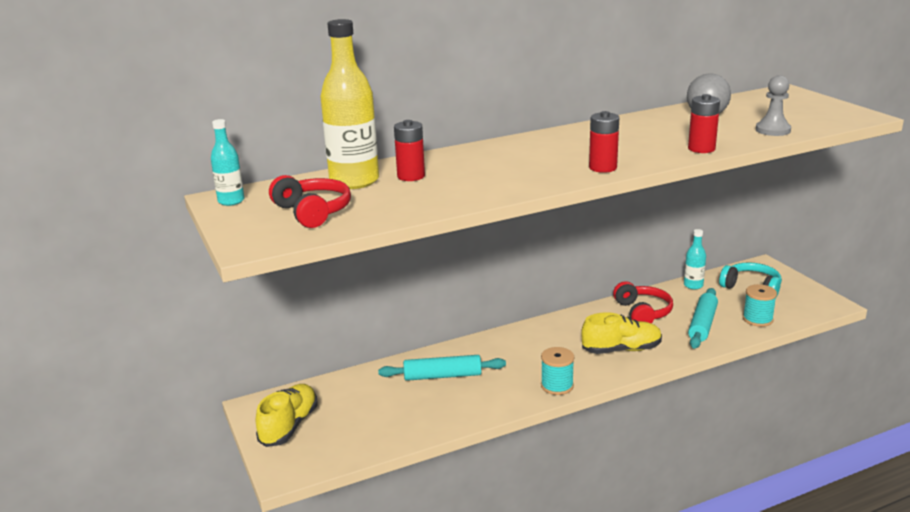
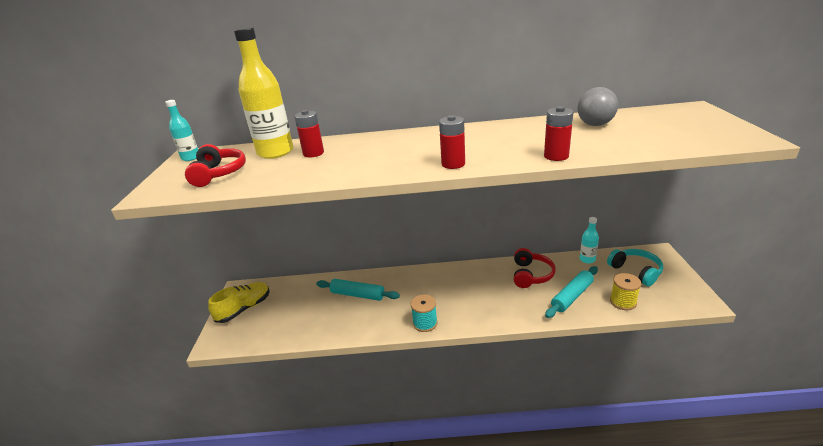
camera: 25 degrees right, 5 degrees up
(621, 350) = (493, 304): yellow shoe -> none
(757, 319) = (623, 302): turquoise spool -> yellow spool
(773, 130) = (643, 145): grey pawn -> none

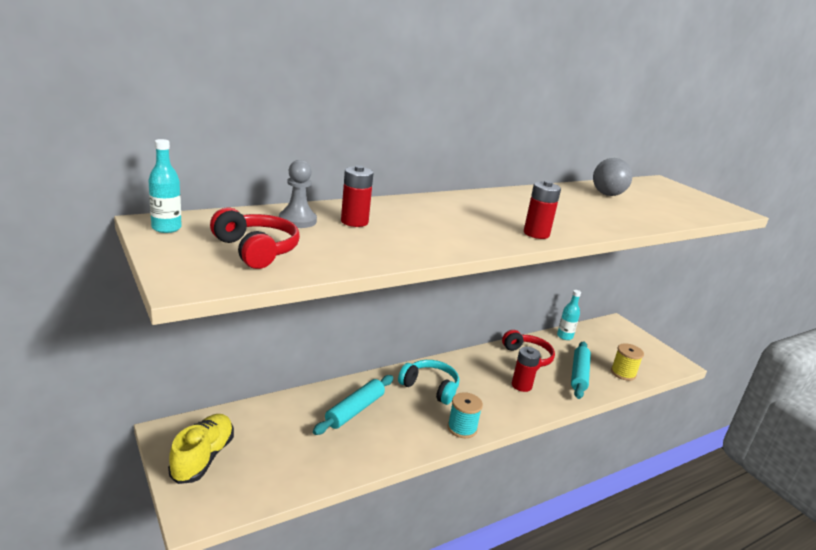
camera: 35 degrees left, 5 degrees down
(275, 152) = (297, 220): yellow bottle -> grey pawn
(357, 295) = (355, 410): turquoise rolling pin -> turquoise rolling pin turned 45 degrees counterclockwise
(556, 156) = (617, 225): red battery -> red battery (521, 385)
(636, 271) = (612, 343): turquoise headphones -> turquoise headphones (430, 387)

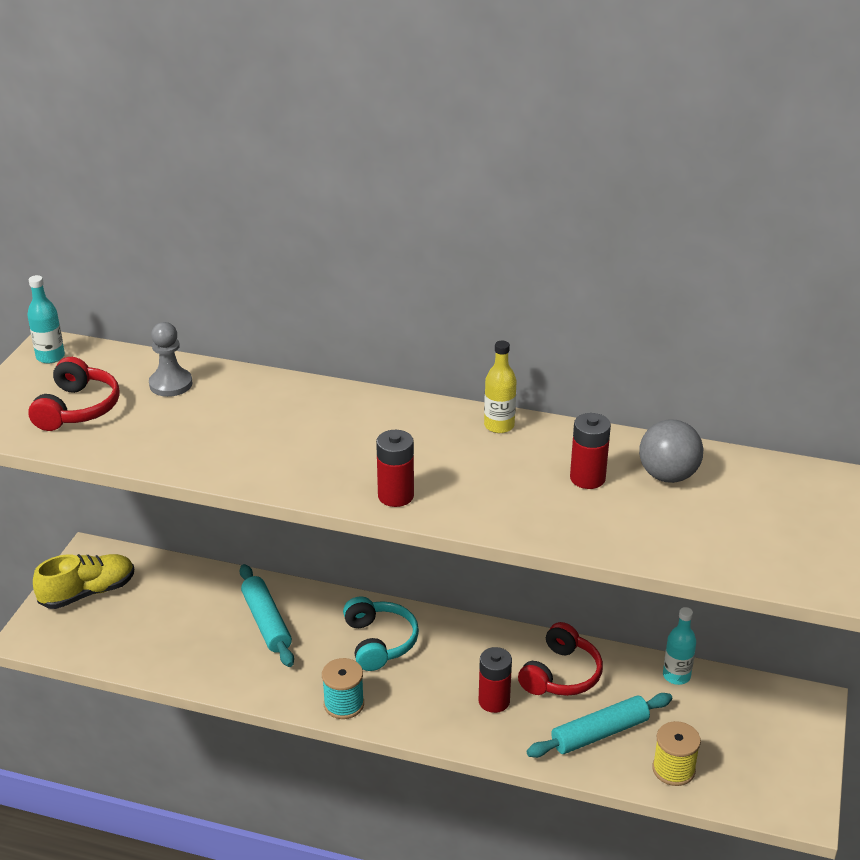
camera: 50 degrees right, 10 degrees up
(354, 222) = (222, 404): red battery -> red battery (587, 478)
(355, 410) = (266, 622): turquoise rolling pin -> turquoise rolling pin turned 75 degrees clockwise
(510, 194) = (499, 425): none -> yellow bottle

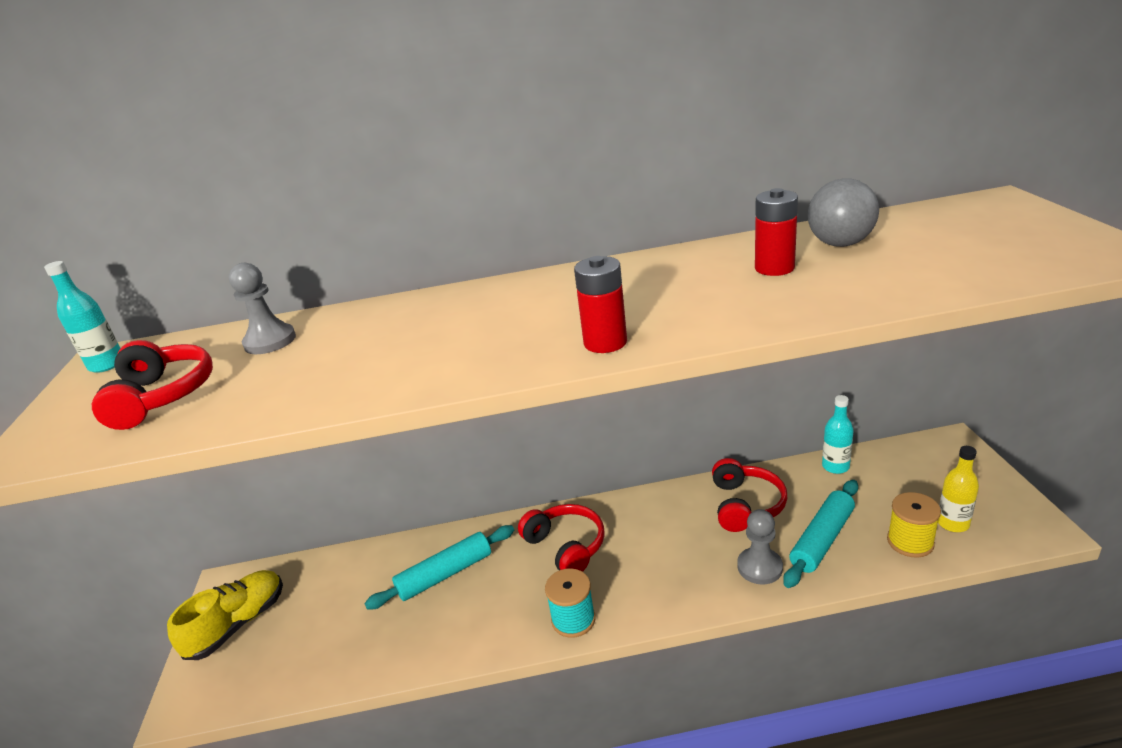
camera: 20 degrees left, 5 degrees down
(266, 622) = (445, 574): turquoise rolling pin -> turquoise rolling pin turned 75 degrees counterclockwise
(379, 642) = (566, 546): turquoise headphones -> red headphones
(494, 701) = (709, 553): red battery -> none
(499, 425) = (645, 263): yellow bottle -> yellow bottle (952, 523)
(525, 731) = (759, 567): none -> grey pawn

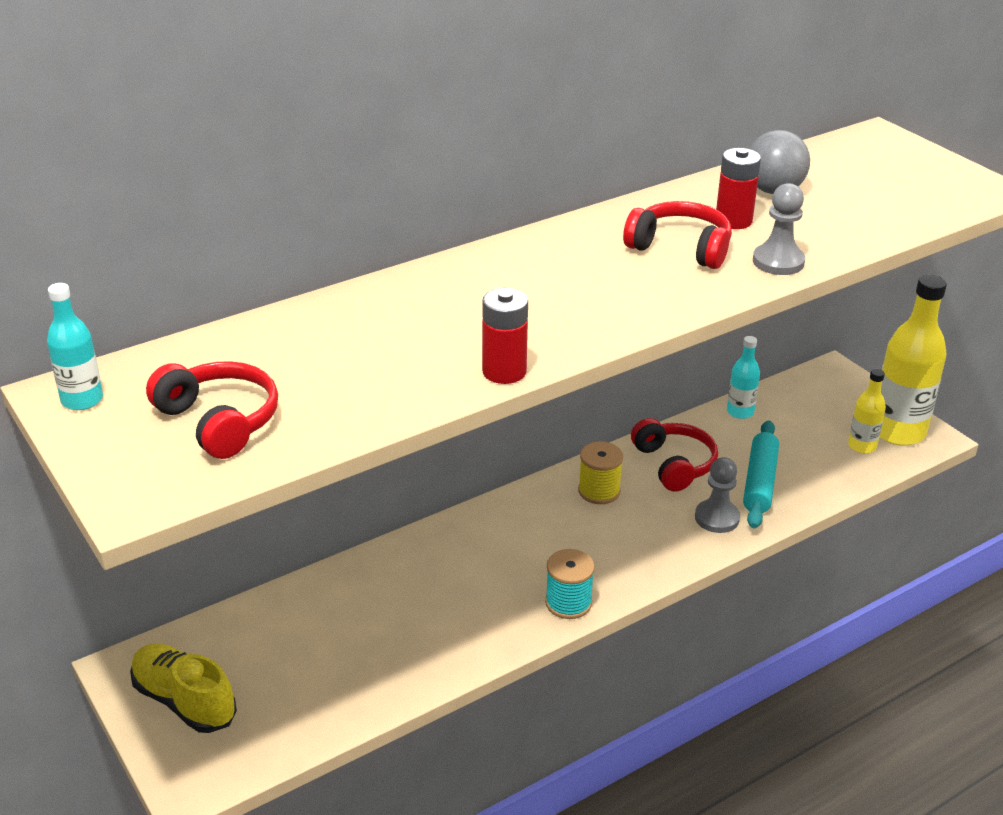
camera: 30 degrees left, 5 degrees up
(238, 624) = (184, 701): yellow shoe -> yellow shoe turned 60 degrees counterclockwise
(270, 341) = (270, 348): grey pawn -> grey pawn (778, 262)
(445, 574) = (400, 595): turquoise rolling pin -> none
(566, 546) = (516, 539): red headphones -> red headphones (680, 248)
(605, 342) = (641, 310): red battery -> red battery (504, 372)
(910, 542) = (834, 469): yellow spool -> yellow spool (599, 491)
(1002, 515) = (897, 431): none -> yellow bottle

